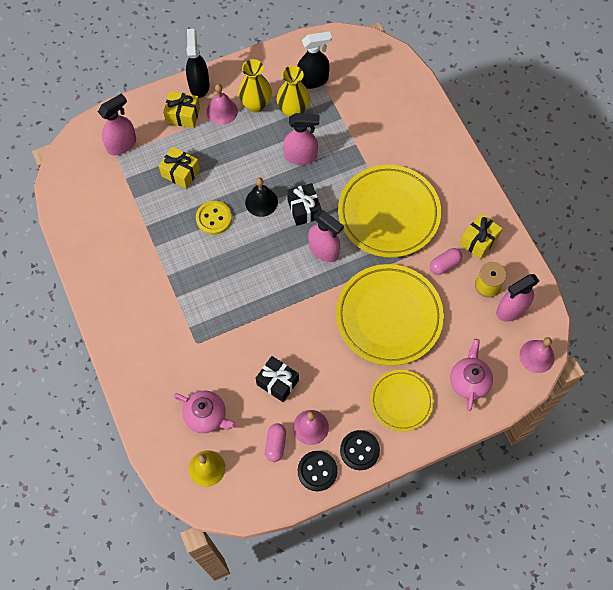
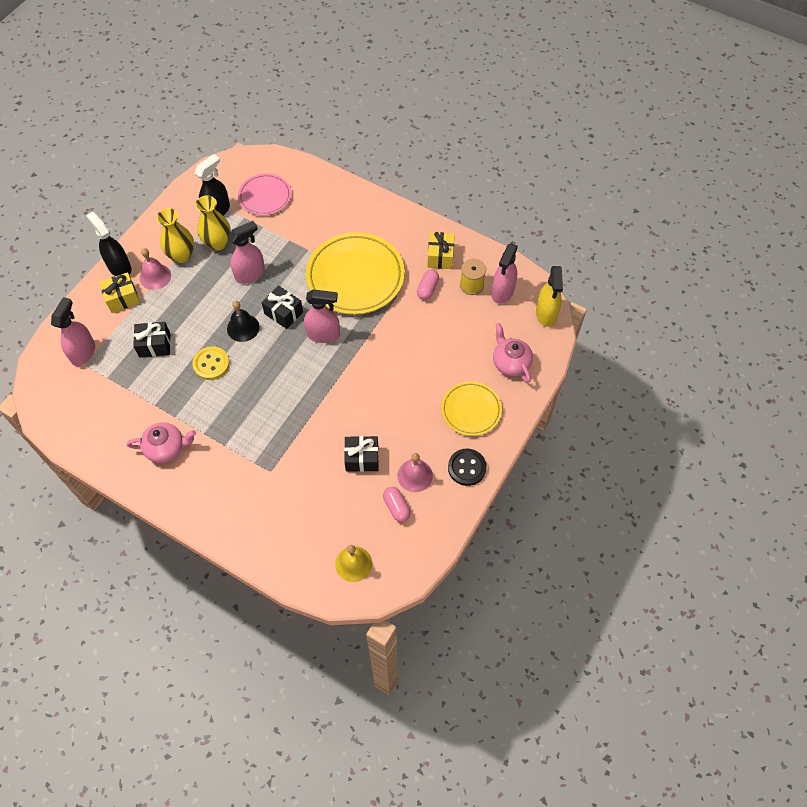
camera: 35 degrees left, 5 degrees down
(180, 173) = (154, 345): yellow gift -> black gift
(206, 416) = (322, 523): pink teapot -> pink teapot (166, 448)
(317, 471) = (445, 505): black button -> none
(363, 90) = (265, 197): none -> pink plate
(388, 317) = (413, 353): yellow plate -> none
(536, 356) = (546, 314): pink bell -> yellow spray bottle

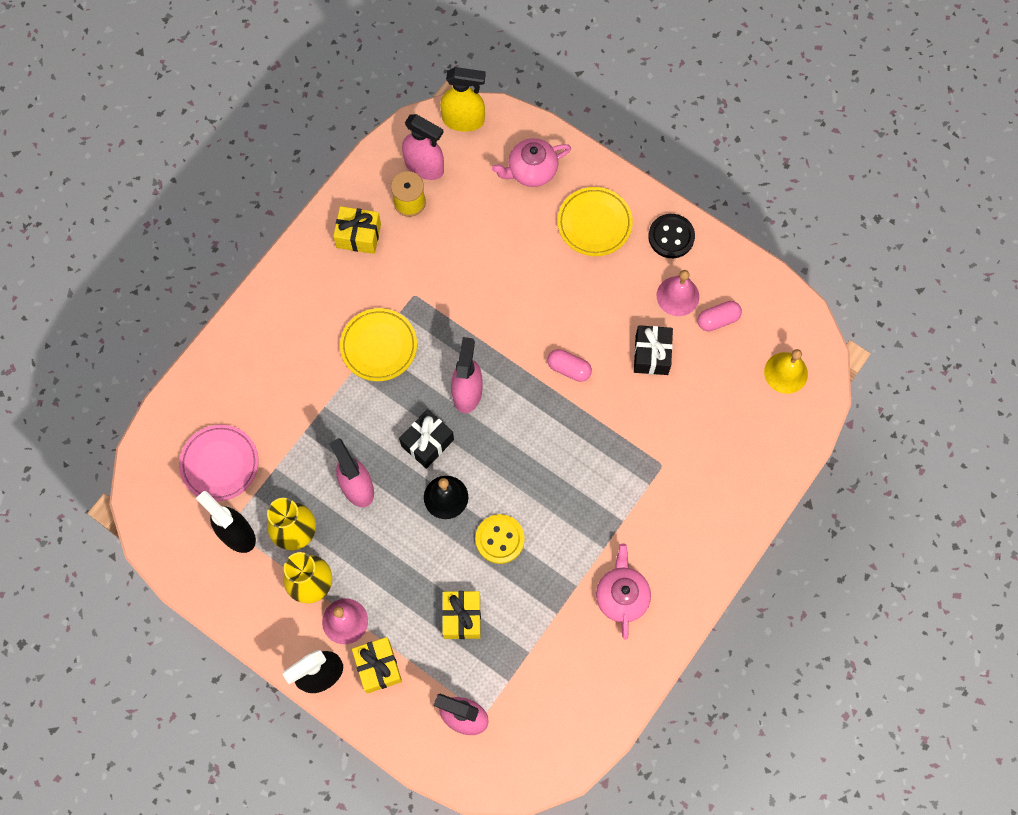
camera: 85 degrees left, 10 degrees up
(154, 345) = (462, 617): black gift -> yellow gift
(355, 277) = (379, 346): yellow plate -> yellow plate, size x0.57
(427, 289) = (409, 256): pink capsule -> pink capsule (569, 369)

